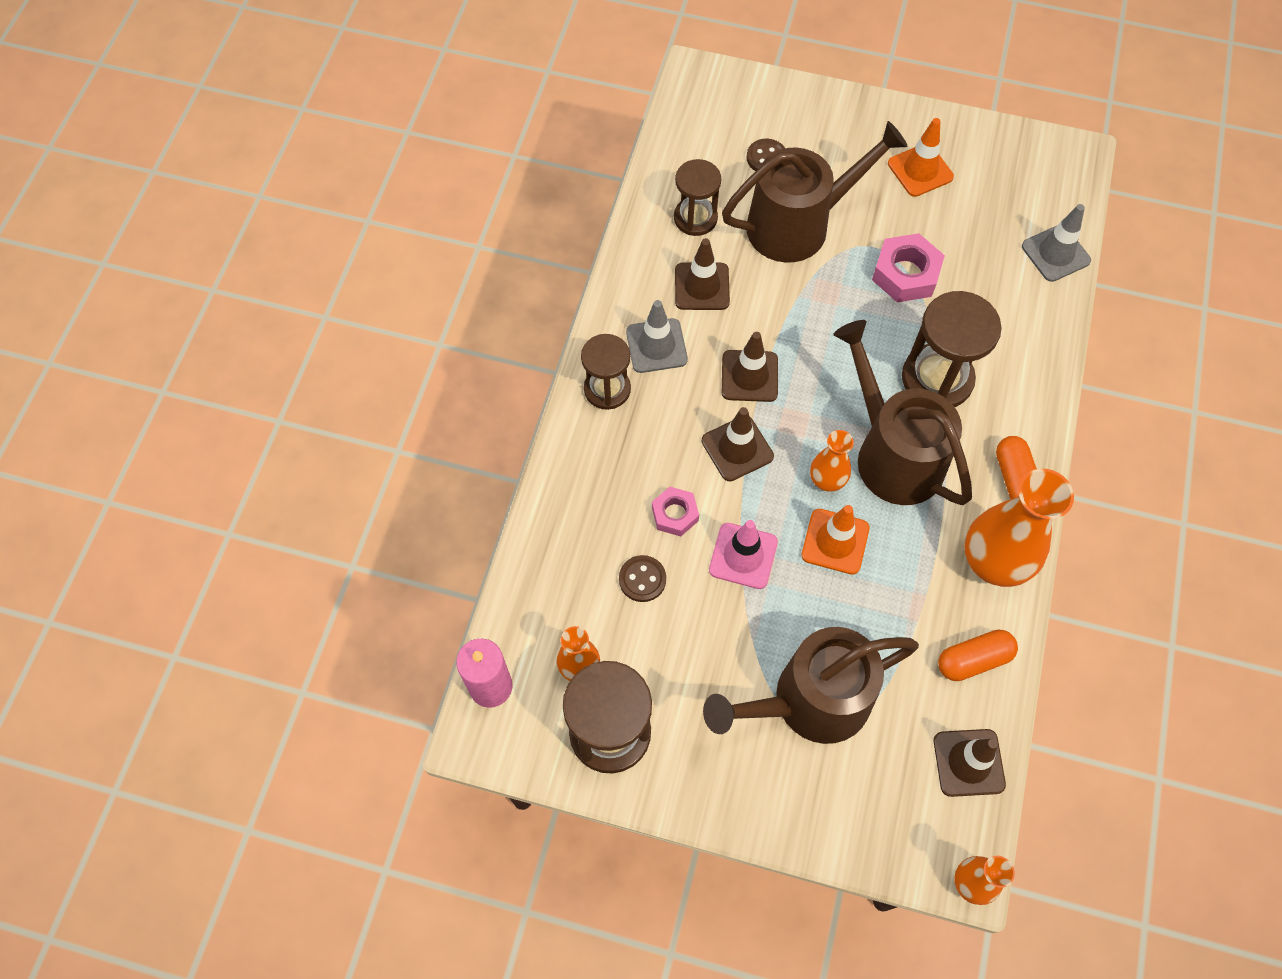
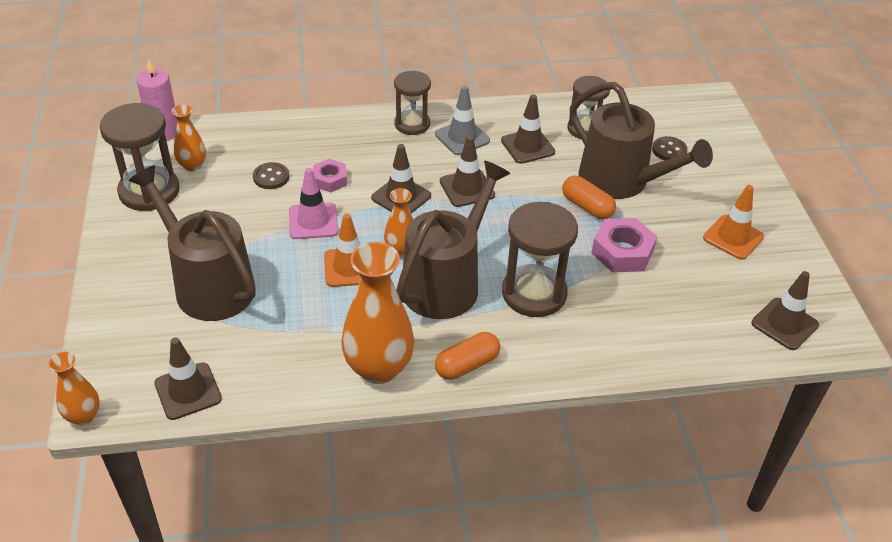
camera: 65 degrees right, 20 degrees down
(973, 660) = (281, 374): orange capsule -> orange capsule (587, 207)
(1047, 190) = (784, 324): none -> brown traffic cone
(1055, 253) = (720, 344): grey traffic cone -> none

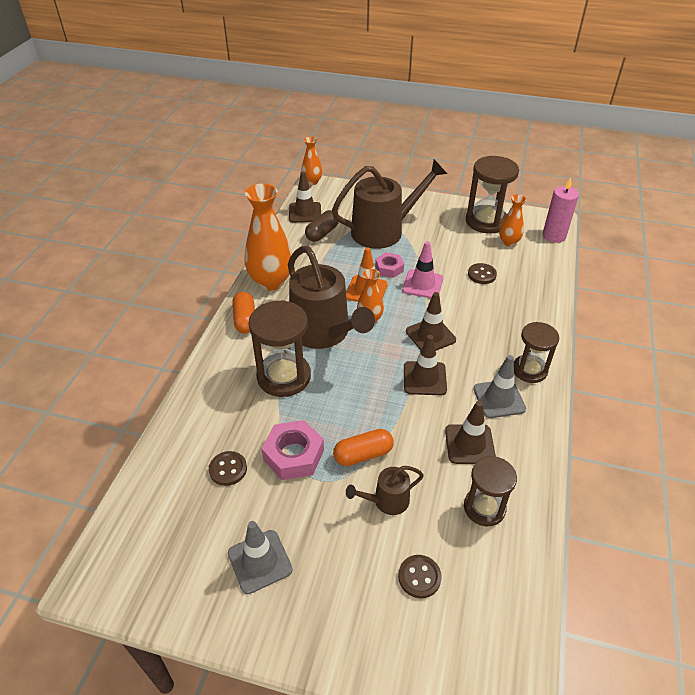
camera: 115 degrees right, 0 degrees up
(239, 350) = (322, 233): none -> brown capsule
(330, 180) = (467, 303): pink nut -> pink nut (389, 268)
(621, 181) = (387, 501): brown watering can -> brown watering can, size x0.47
(673, 292) = (228, 469): none -> brown button
(733, 237) = (260, 561): orange traffic cone -> grey traffic cone
(784, 324) = (137, 538): brown traffic cone -> none

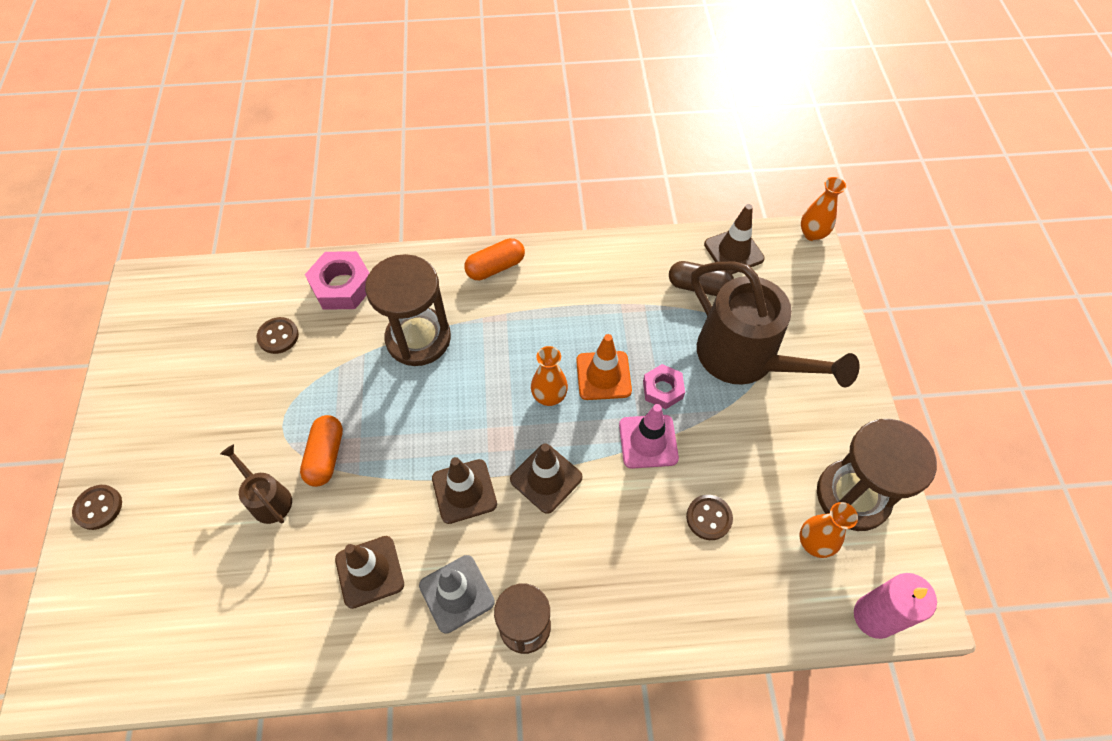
camera: 70 degrees right, 15 degrees up
(260, 561) = (178, 404): grey traffic cone -> none
(271, 281) = (573, 267): orange vase -> none
(293, 455) = (310, 388): pink nut -> pink nut (342, 286)
(324, 333) = (504, 354): brown watering can -> none
(363, 454) = (326, 456): orange capsule -> orange capsule turned 45 degrees clockwise
(419, 577) = (179, 558): brown button -> brown button (98, 508)
(484, 508) = (278, 609): brown hourglass -> none

